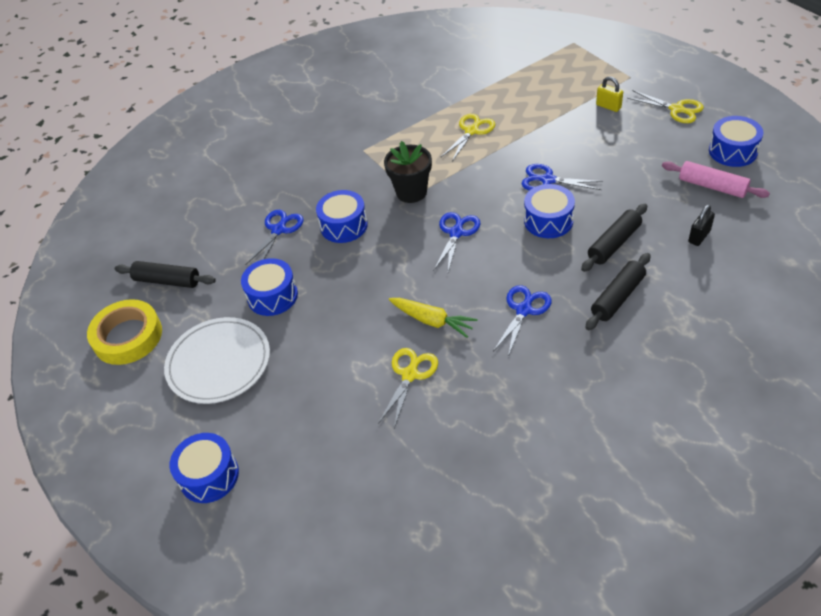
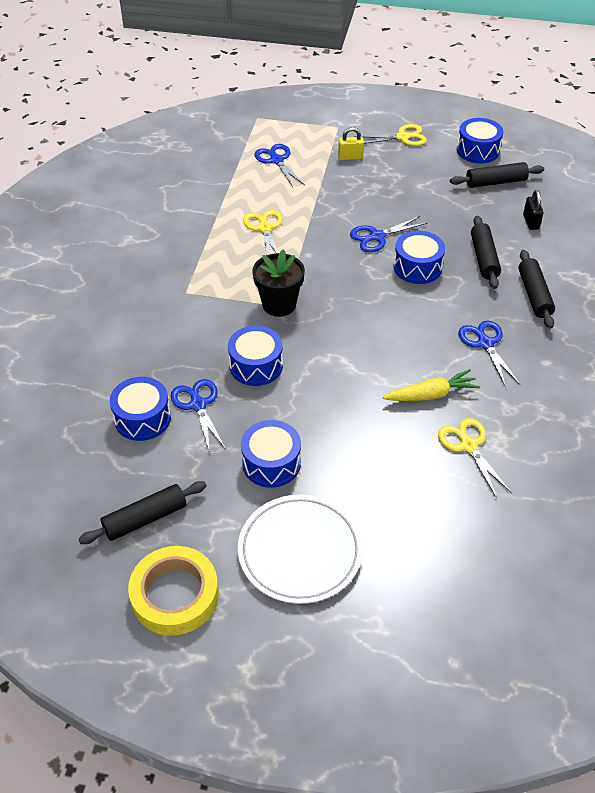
camera: 50 degrees left, 0 degrees up
(209, 476) = (420, 644): blue drum -> blue drum (142, 418)
(456, 233) = (360, 316): blue scissors -> blue scissors (277, 160)
(712, 186) = (495, 182): pink rolling pin -> black rolling pin

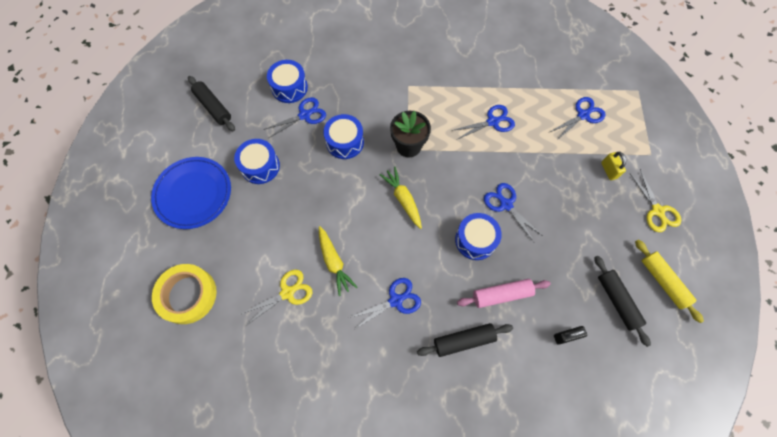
camera: 80 degrees right, 20 degrees up
(175, 595) = (162, 133): yellow tape -> yellow tape (187, 295)
(265, 228) = (492, 122): yellow scissors -> blue scissors
(300, 551) = (193, 194): white plate -> blue plate
(354, 320) = (403, 199): none -> yellow carrot
(477, 150) = (663, 281): blue drum -> yellow rolling pin
(484, 258) = (502, 295): black rolling pin -> pink rolling pin

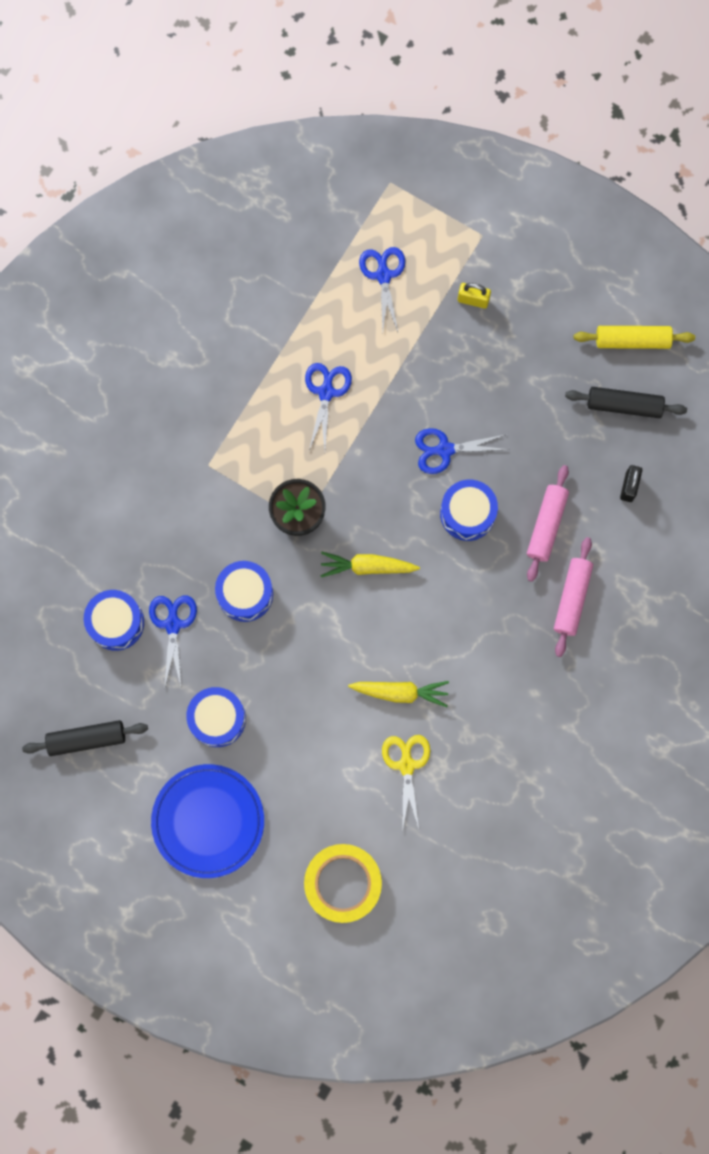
camera: 60 degrees left, 10 degrees up
(395, 300) = (486, 647): blue scissors -> none
(463, 340) = (571, 598): black rolling pin -> pink rolling pin
(657, 211) = (553, 283): yellow scissors -> none

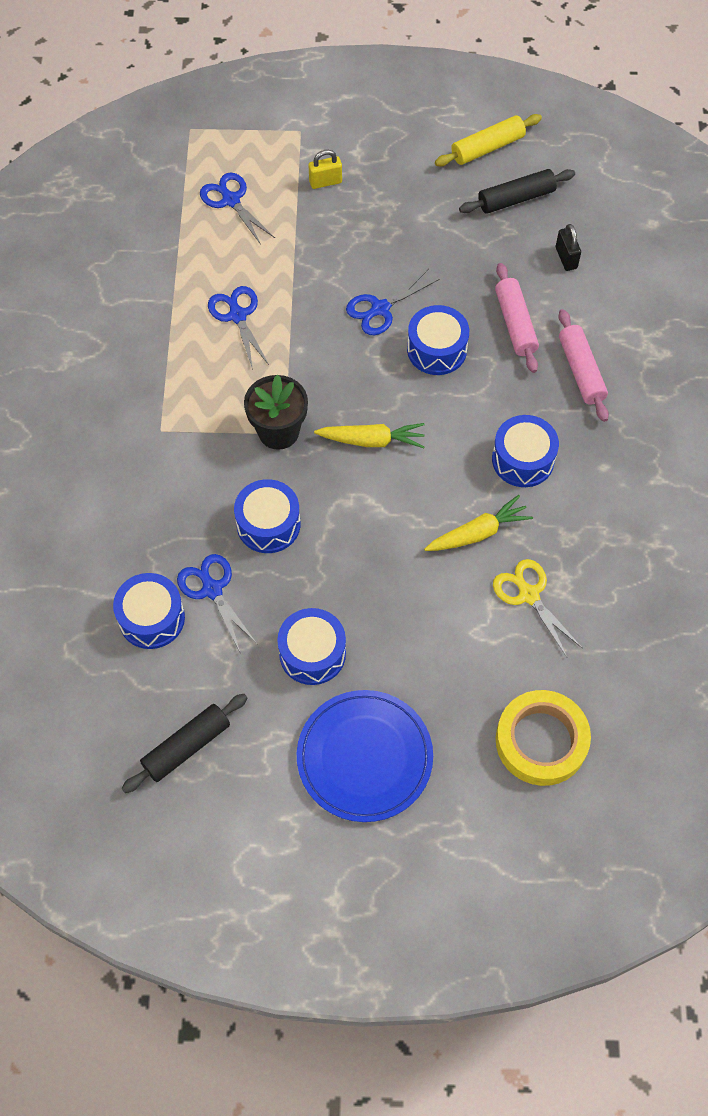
camera: 30 degrees left, 15 degrees down
(367, 567) = (372, 440): yellow carrot -> yellow carrot turned 150 degrees counterclockwise
(474, 650) = (523, 460): none -> blue drum

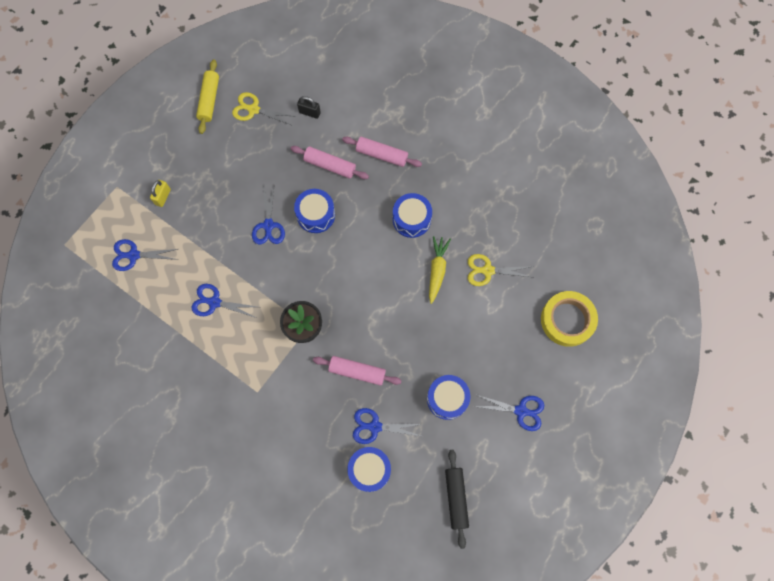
camera: 55 degrees left, 10 degrees up
(268, 524) = (357, 372): blue drum -> pink rolling pin
(364, 757) = (521, 411): blue plate -> blue scissors
(372, 440) = (346, 285): yellow carrot -> none
(516, 199) = (253, 109): black rolling pin -> yellow scissors

